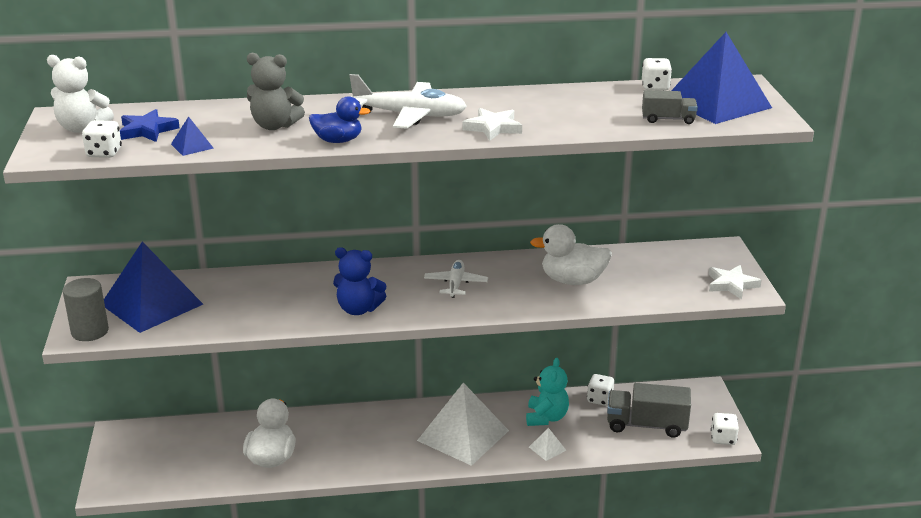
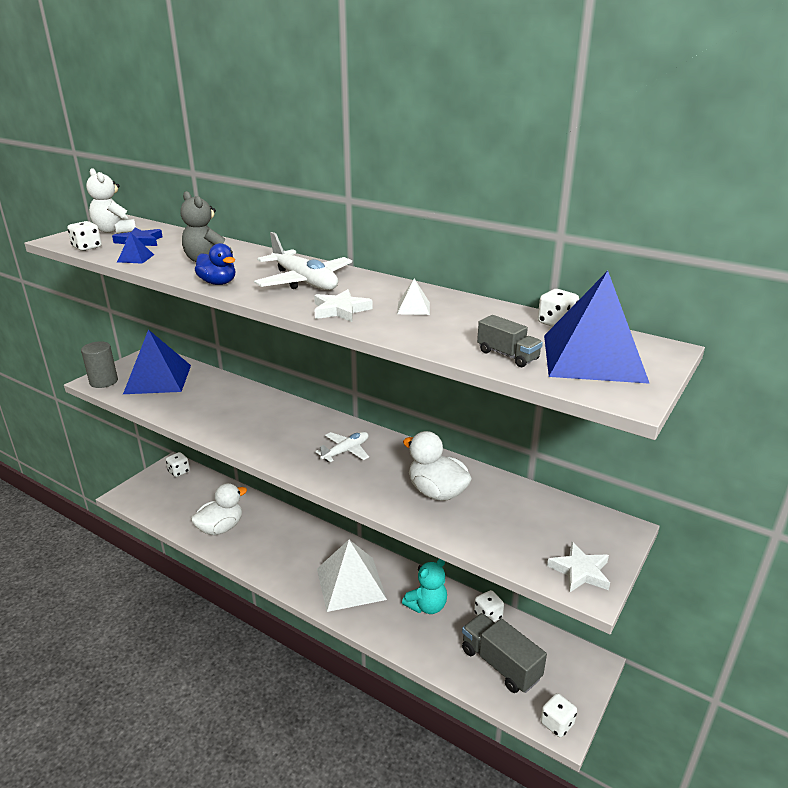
camera: 40 degrees right, 0 degrees up
(138, 435) = (179, 472): none -> white dice
(358, 309) = (255, 438): blue teddy bear -> none
(547, 448) = (396, 633): white pyramid -> white pyramid (413, 308)

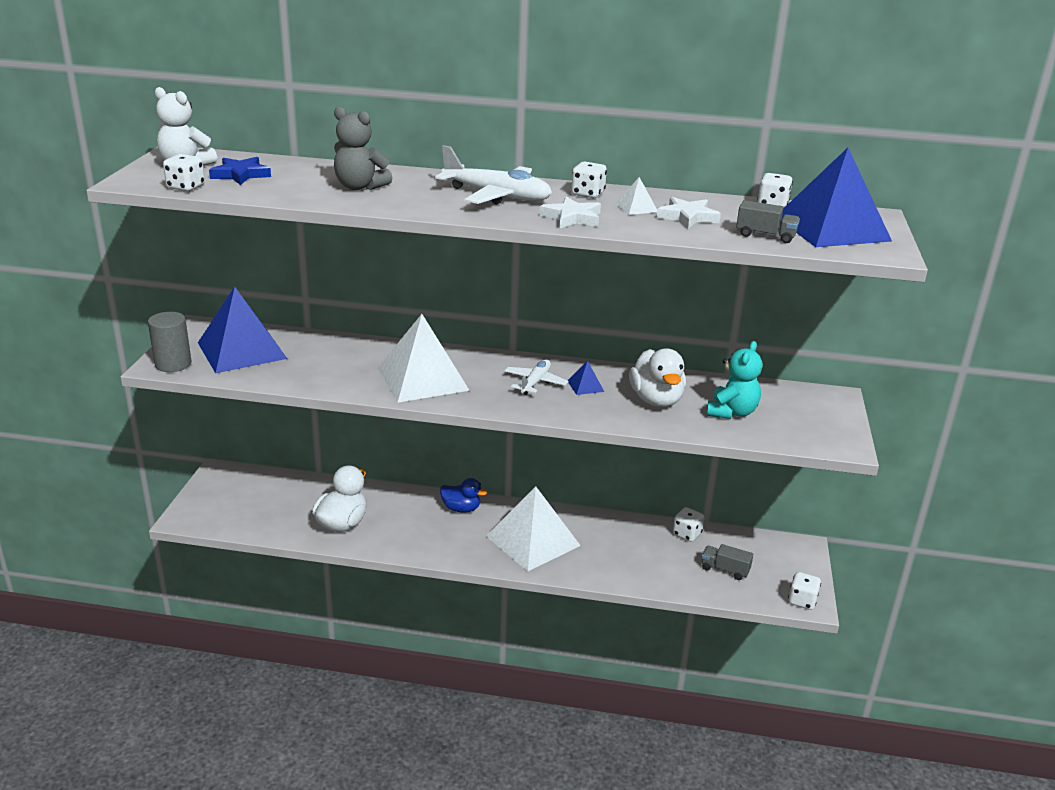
camera: 25 degrees left, 0 degrees up
(135, 258) = (269, 192): blue pyramid -> blue pyramid (585, 386)
(179, 472) = (235, 478): white dice -> white dice (587, 194)
(218, 283) = (409, 207): blue duck -> blue duck (461, 509)
(260, 429) = (422, 379): none -> white pyramid
(427, 606) = (624, 541): turquoise teddy bear -> turquoise teddy bear (731, 412)
(437, 492) = (656, 400): white duck -> white duck turned 120 degrees counterclockwise
(500, 664) = (725, 570): grey truck -> grey truck, size x0.56
(580, 571) = (826, 434): white star -> white star (687, 217)

